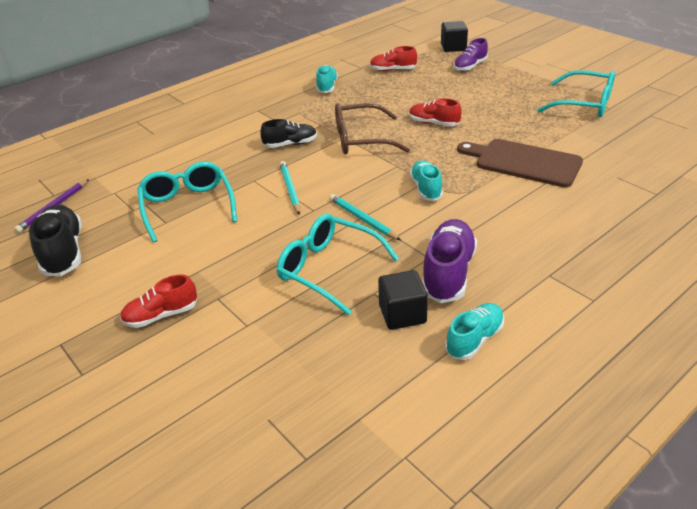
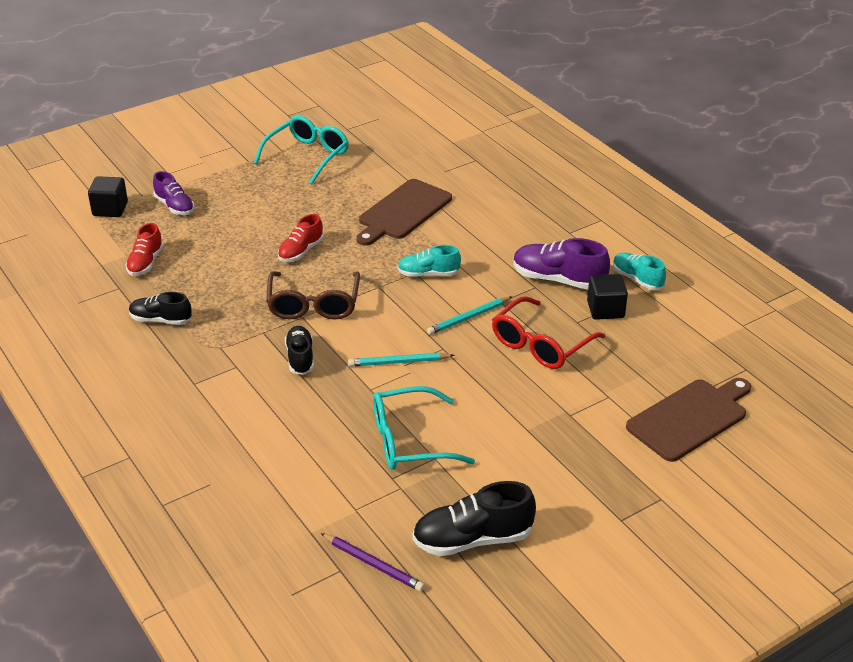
camera: 85 degrees left, 0 degrees up
(161, 315) = (589, 451): red shoe -> none
(208, 397) = (690, 418): none -> brown cutting board
(327, 87) = (161, 320): turquoise shoe -> black shoe
(328, 269) = (540, 344): turquoise glasses -> red glasses

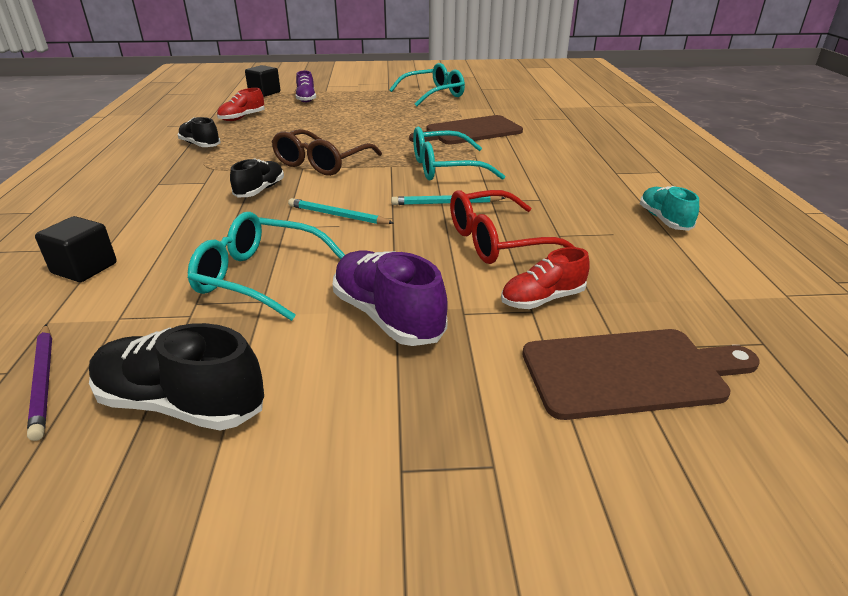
camera: 30 degrees right, 5 degrees down
(301, 251) = (358, 134): red shoe -> red shoe (542, 299)
(428, 274) = (445, 168): turquoise shoe -> turquoise glasses
(558, 280) = (570, 200): purple shoe -> purple shoe (388, 316)
(605, 309) = (603, 234): black cube -> black cube (84, 268)

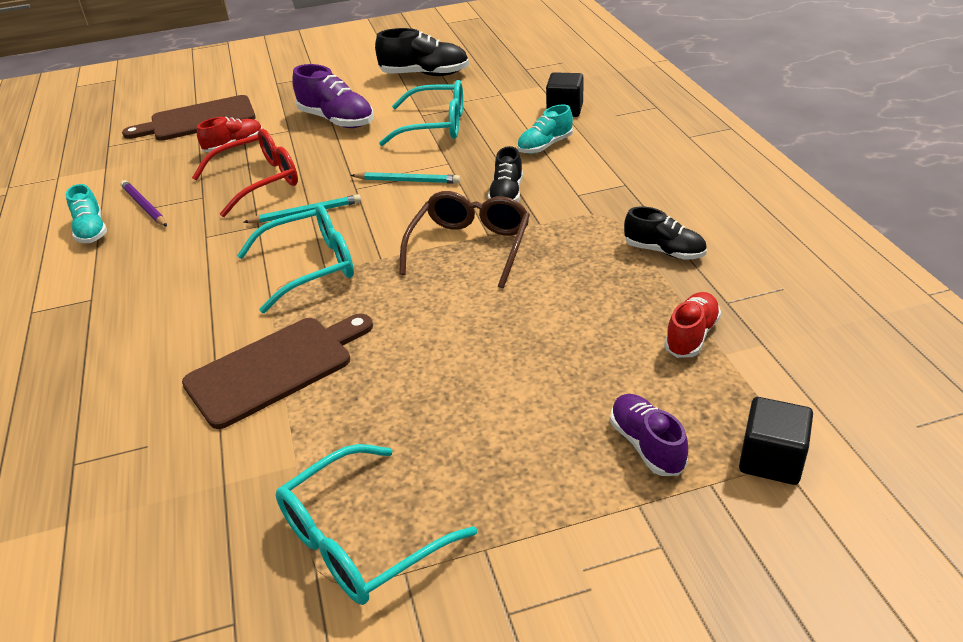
camera: 170 degrees right, 5 degrees up
(43, 381) = (501, 69): purple pencil -> purple pencil (144, 206)
(172, 227) = (545, 146): none -> turquoise shoe

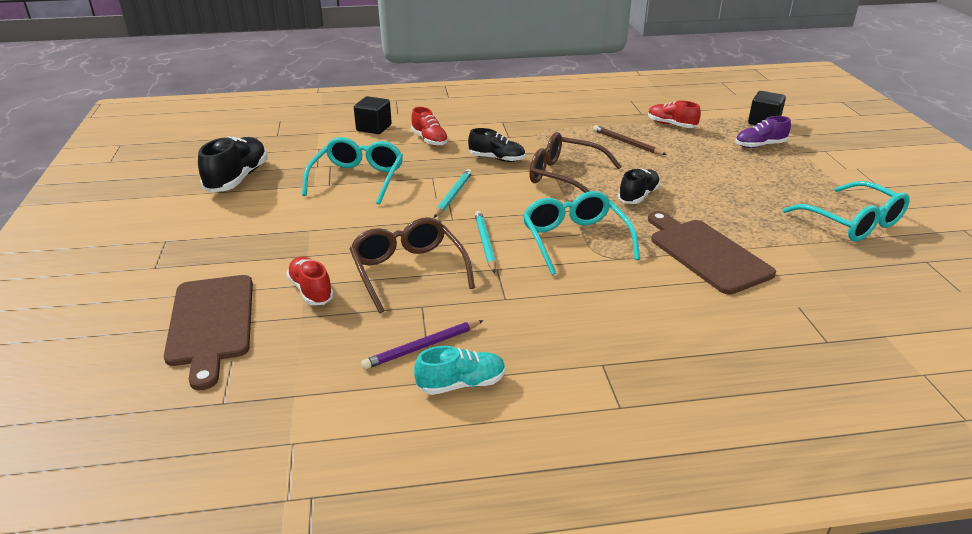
camera: 85 degrees left, 5 degrees down
(259, 181) = (408, 271): red glasses -> brown glasses
(336, 120) = (301, 227): purple shoe -> none
(545, 146) = (429, 140): turquoise shoe -> red shoe
(595, 292) = (627, 143): none -> brown pencil
(664, 251) = (588, 121): black shoe -> black shoe (638, 196)

